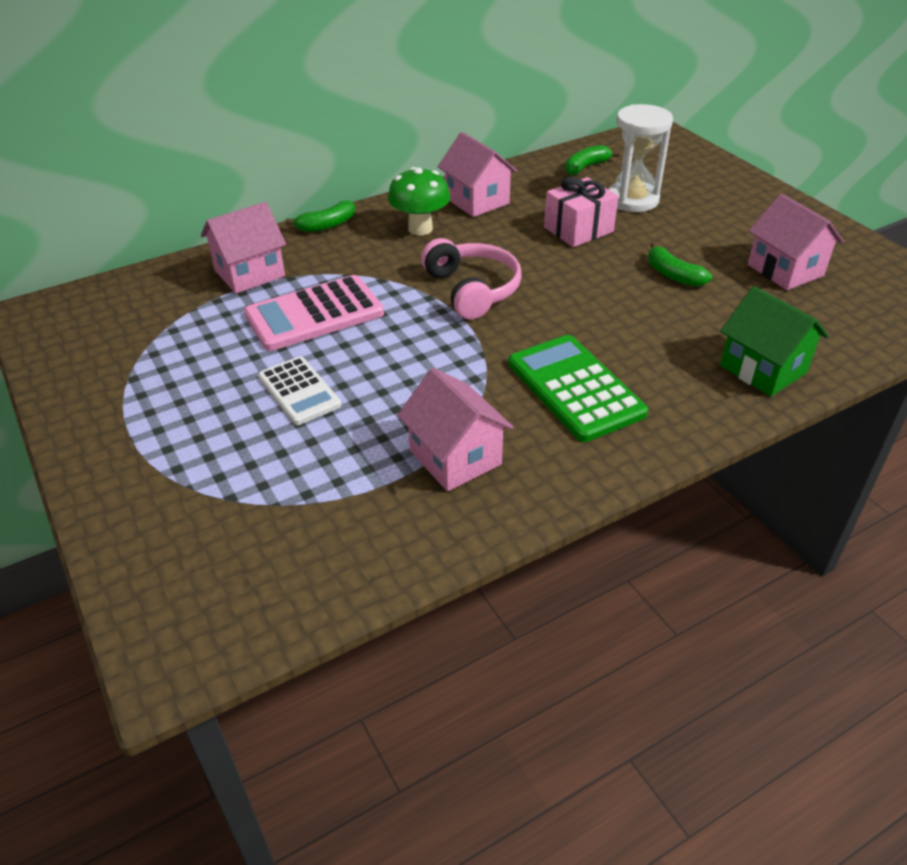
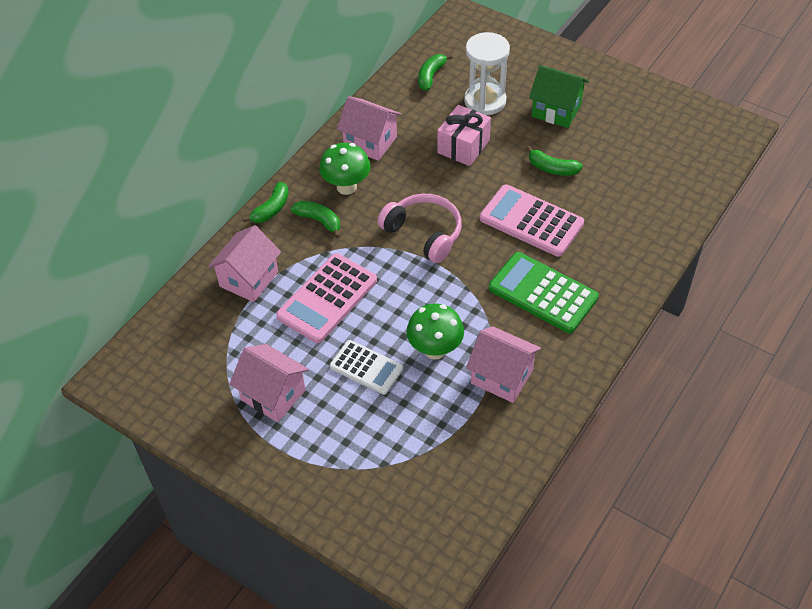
camera: 25 degrees left, 10 degrees up
(366, 248) = (319, 221): none -> green banana
(394, 401) = (435, 350): none -> green mushroom
(611, 315) = (531, 221): none -> pink calculator
(763, 369) = (647, 232): green house -> green house (556, 110)
(785, 270) = (622, 137): pink house -> pink house (273, 395)

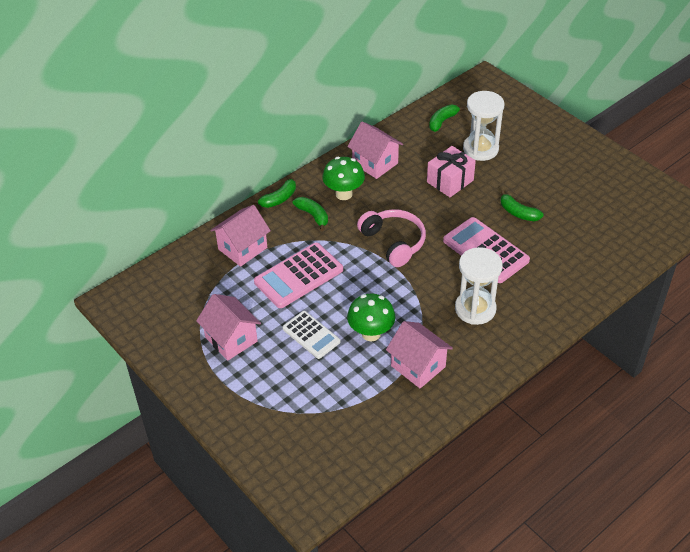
camera: 15 degrees right, 5 degrees down
(542, 293) = (475, 309): green calculator -> white hourglass
(556, 110) = (538, 167): green house -> none

